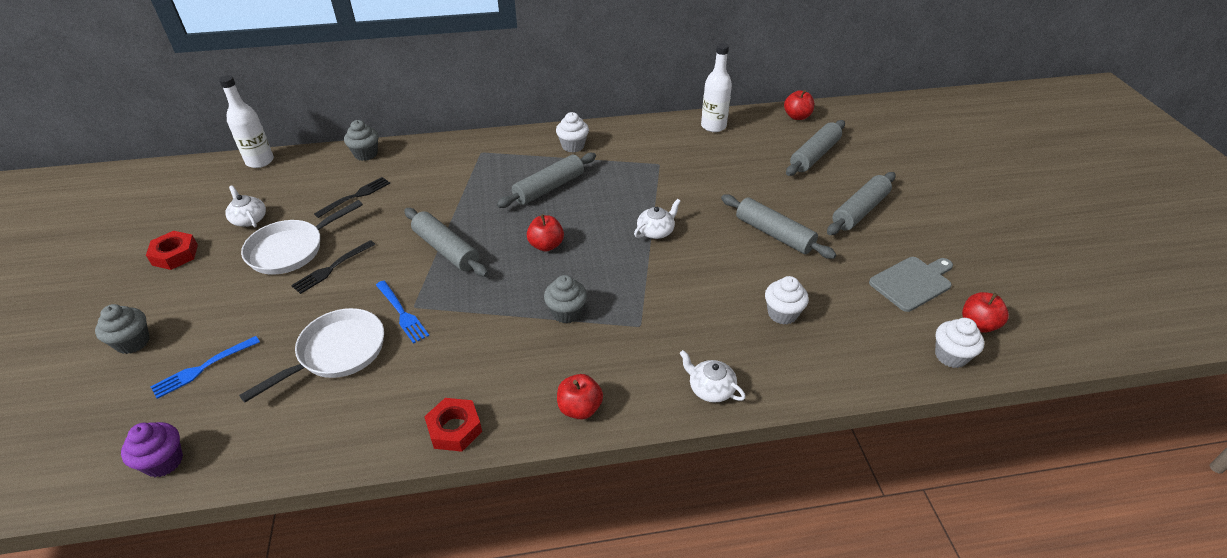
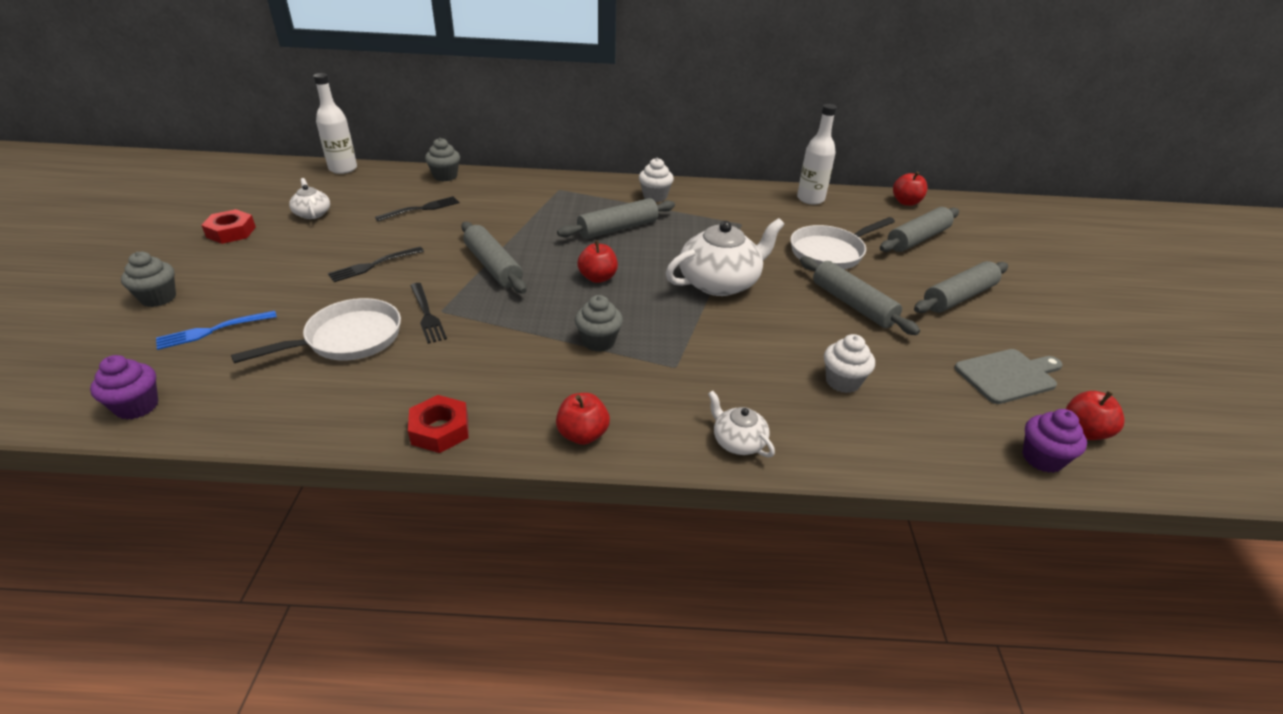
camera: 10 degrees right, 5 degrees down
(291, 249) = (341, 244): white pan -> white pan (830, 252)
(402, 313) = (427, 315): blue fork -> black fork
(656, 231) = (720, 282): white teapot -> white teapot, size x1.98
(950, 356) = (1042, 458): white cupcake -> purple cupcake

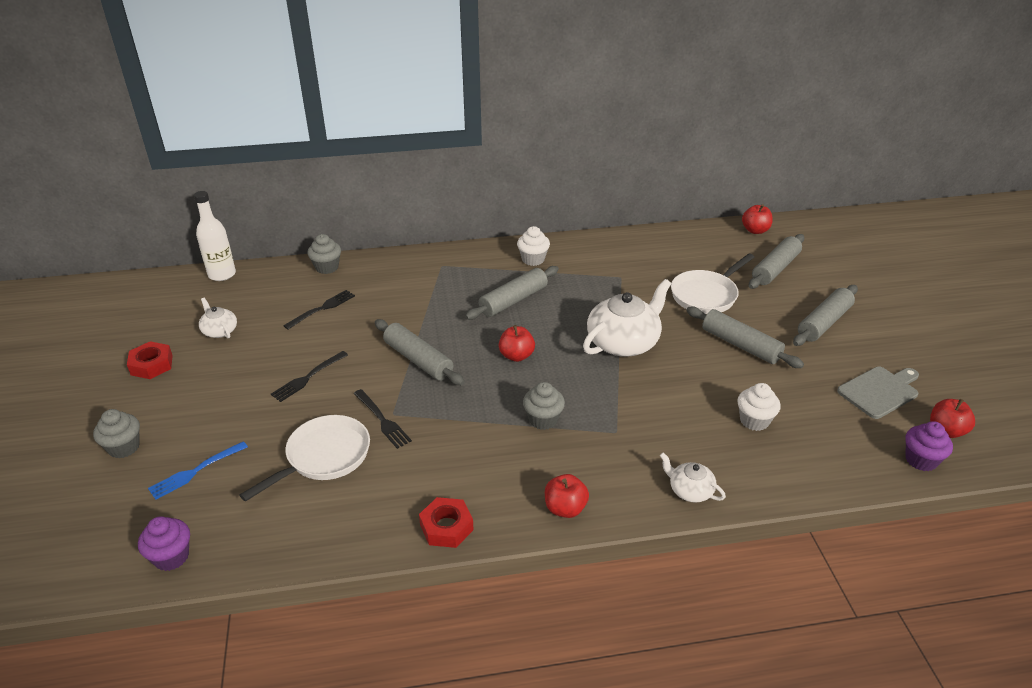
camera: 10 degrees left, 0 degrees up
(810, 199) = (672, 240): white bottle -> none

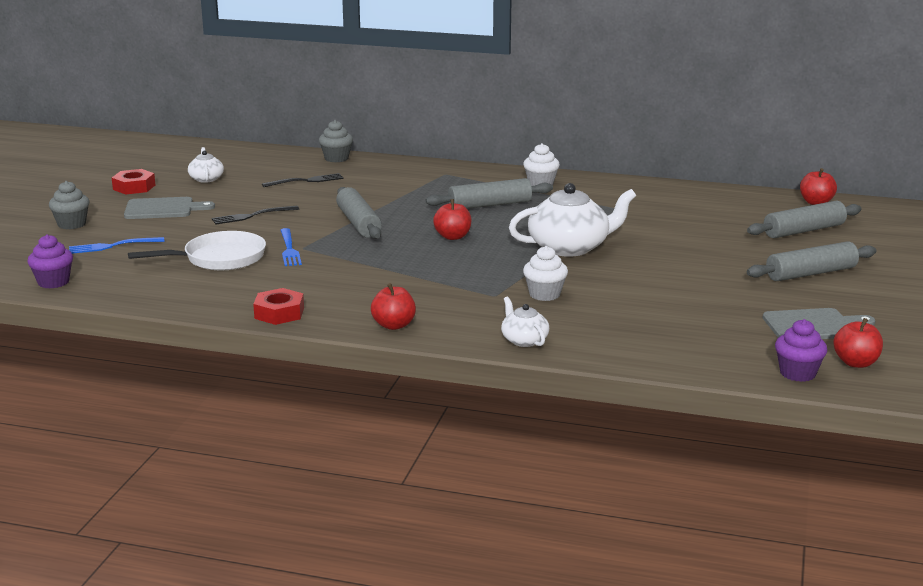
camera: 25 degrees right, 15 degrees down
(208, 392) = (163, 209): none -> grey cutting board
(222, 274) = (241, 148): white bottle -> none
(382, 420) = (289, 249): black fork -> blue fork
(543, 420) = (433, 276): grey cupcake -> none
(706, 295) = (698, 234): white pan -> none
(740, 345) = (693, 270): grey rolling pin -> none
(754, 421) = (645, 316): white cupcake -> white cupcake (544, 294)

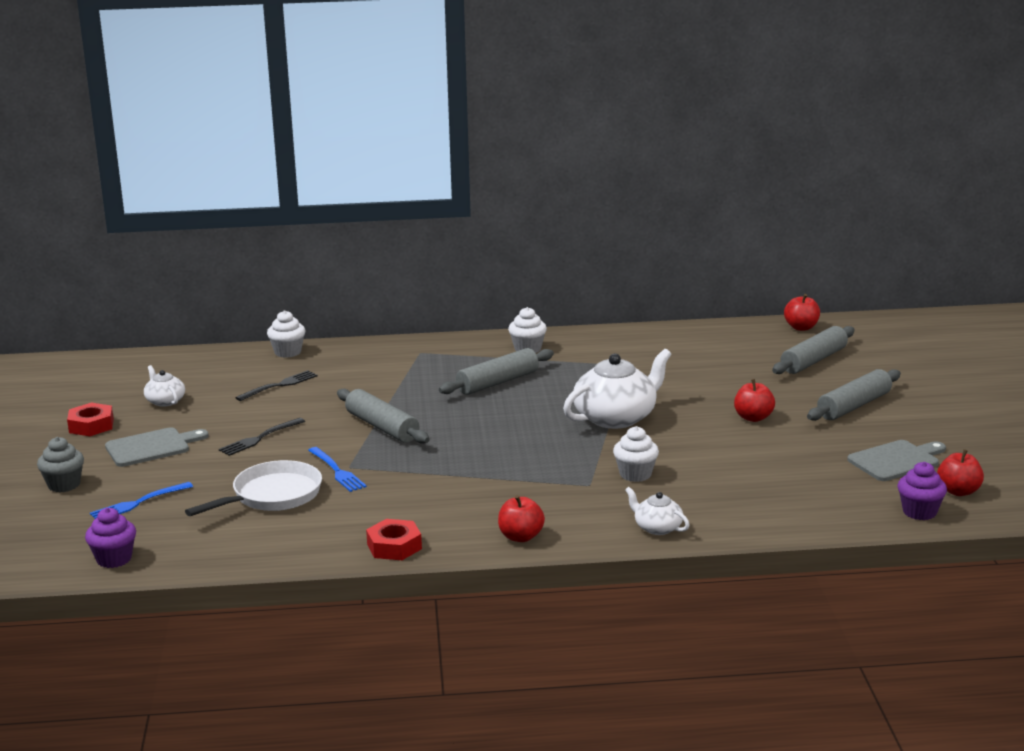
camera: 20 degrees left, 0 degrees up
(336, 158) = (287, 352): grey cupcake -> white cupcake
(453, 237) = (492, 426): red apple -> red apple (753, 418)

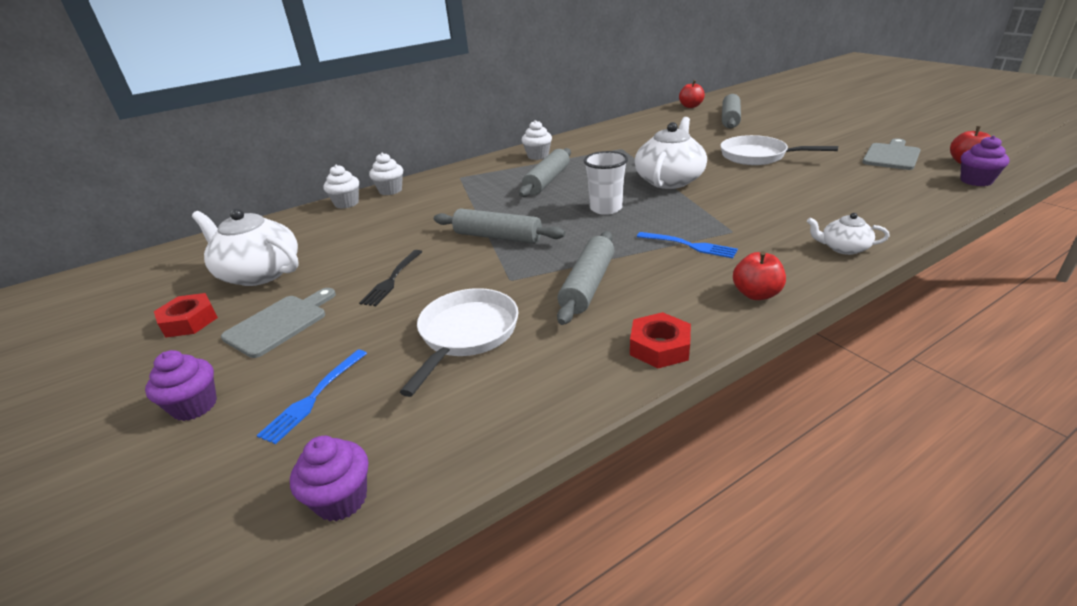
camera: 25 degrees left, 10 degrees up
(64, 485) = (195, 406): grey cupcake -> purple cupcake
(165, 401) = (259, 273): white teapot -> white teapot, size x1.98
(279, 385) = (365, 229): black fork -> none
(337, 471) = (504, 287): blue fork -> blue fork (689, 245)
(511, 429) = (606, 208): none -> white cup
(635, 474) = (752, 213): white cupcake -> white cupcake (390, 190)
(753, 418) = (757, 156): red apple -> white pan
(854, 406) = (801, 134): grey rolling pin -> grey rolling pin (588, 285)

